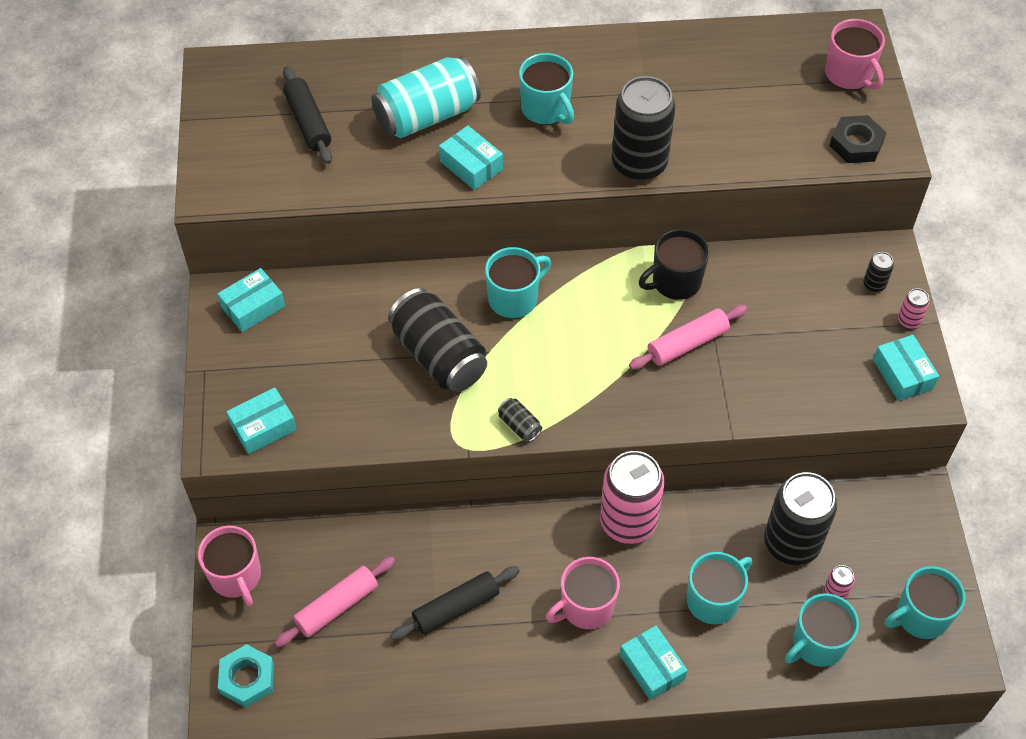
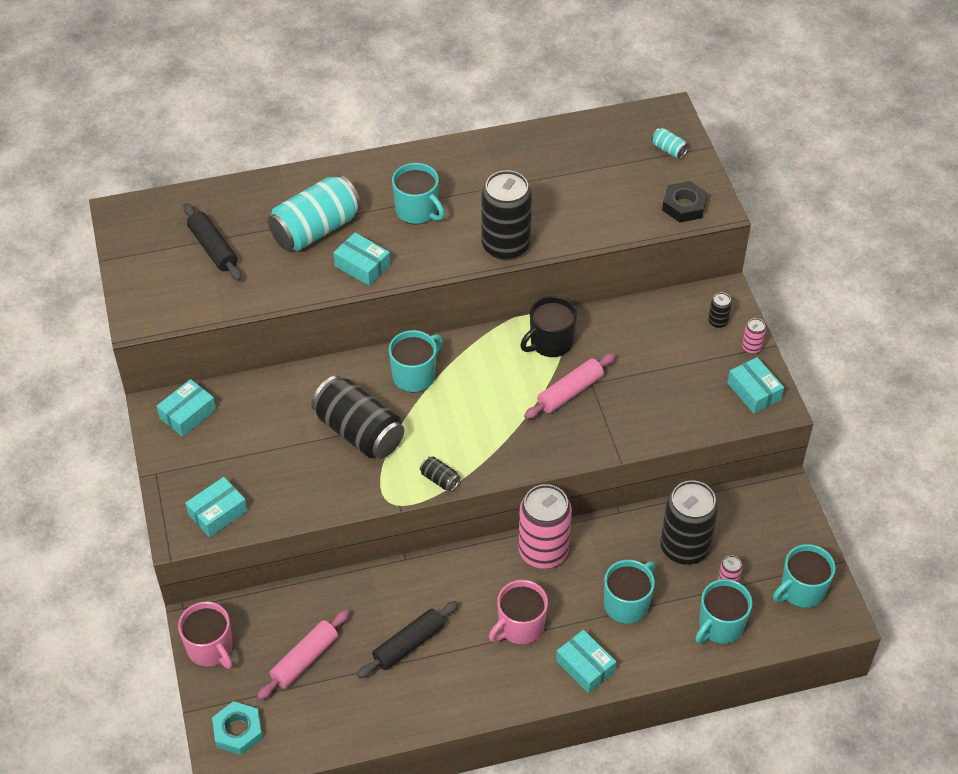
camera: 10 degrees left, 5 degrees down
(849, 74) = (668, 149): pink mug -> turquoise can

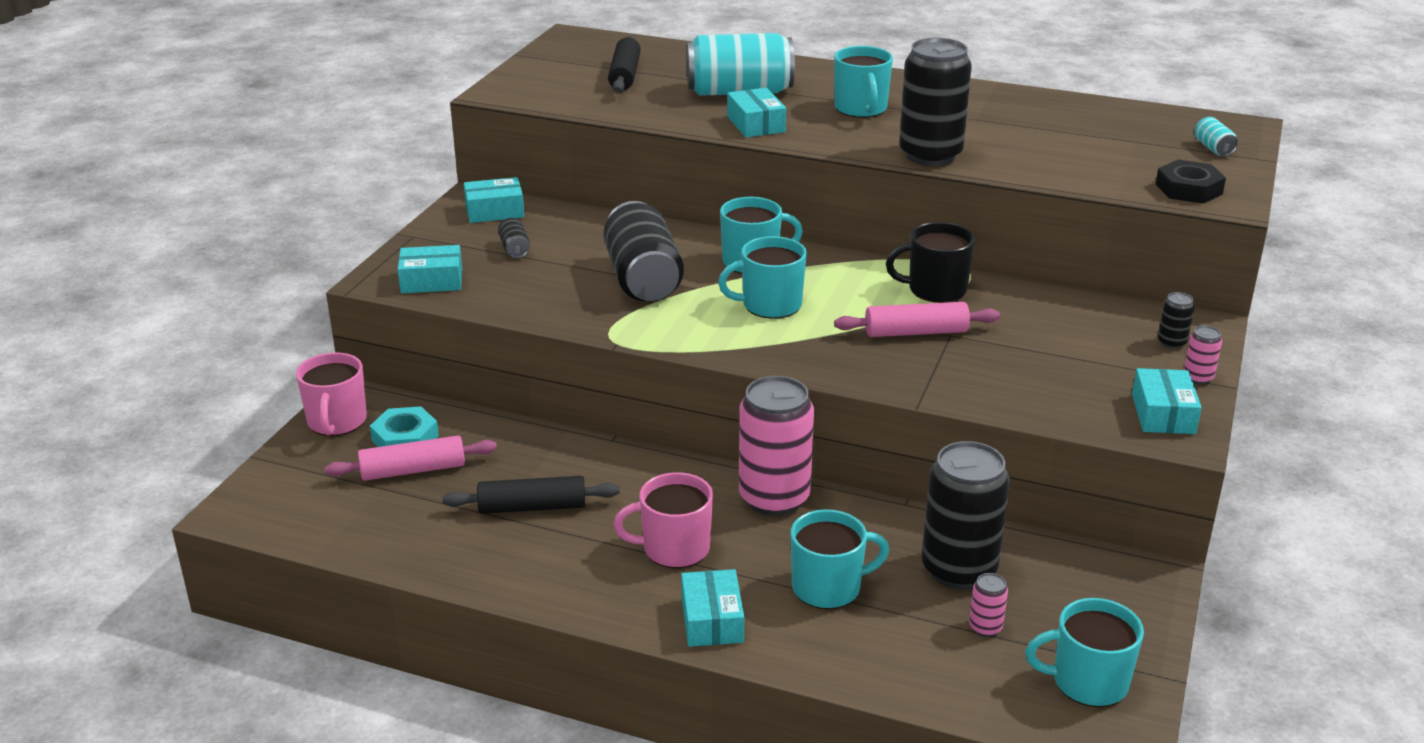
camera: 35 degrees right, 20 degrees down
(238, 731) = (278, 494): turquoise nut -> turquoise nut (405, 438)
(440, 479) = (684, 341): black can -> black can (515, 249)
(720, 626) = (932, 664): turquoise mug -> turquoise mug (770, 305)

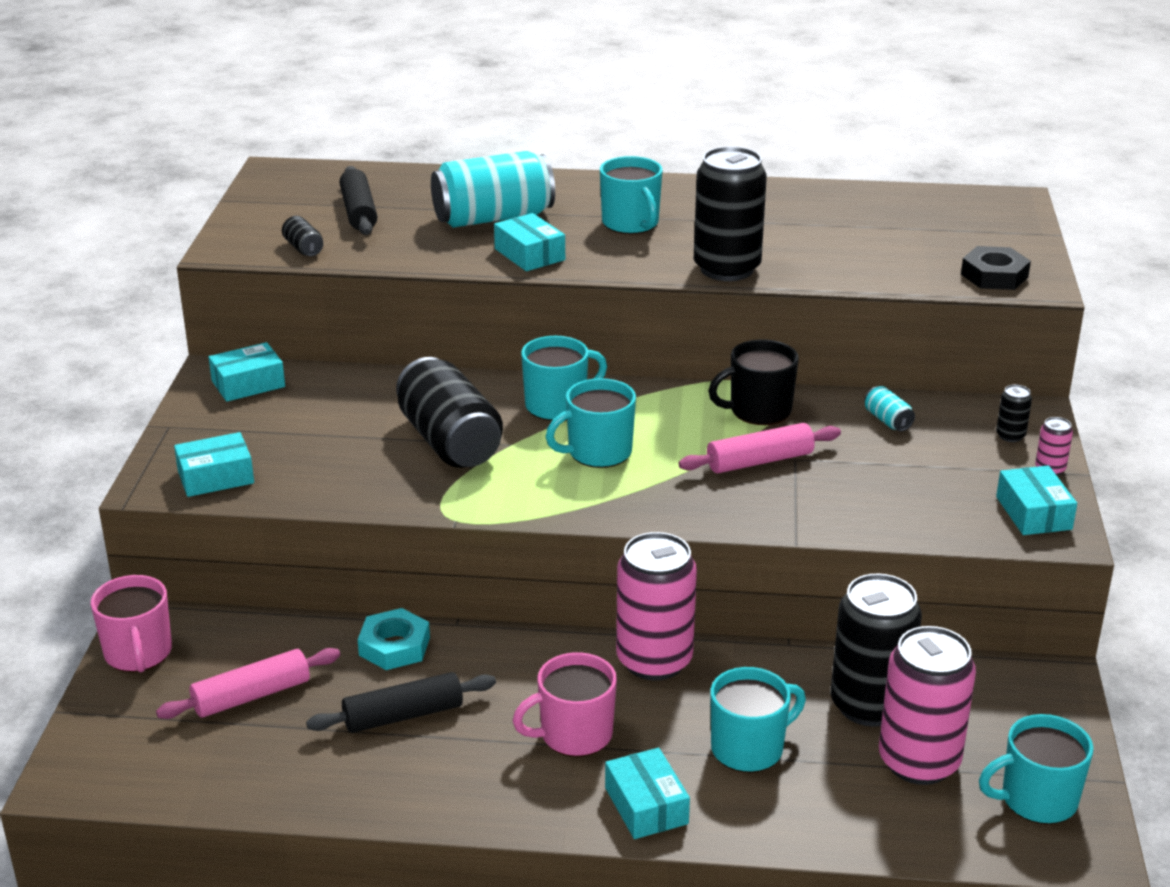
camera: 15 degrees left, 0 degrees up
(405, 438) = (226, 660): turquoise nut -> turquoise nut (394, 646)
(515, 249) = (292, 426): black can -> black can (303, 248)
(985, 627) = (919, 762): pink can -> pink can, size x2.38
(1213, 148) = (997, 227): turquoise can -> turquoise can (887, 420)

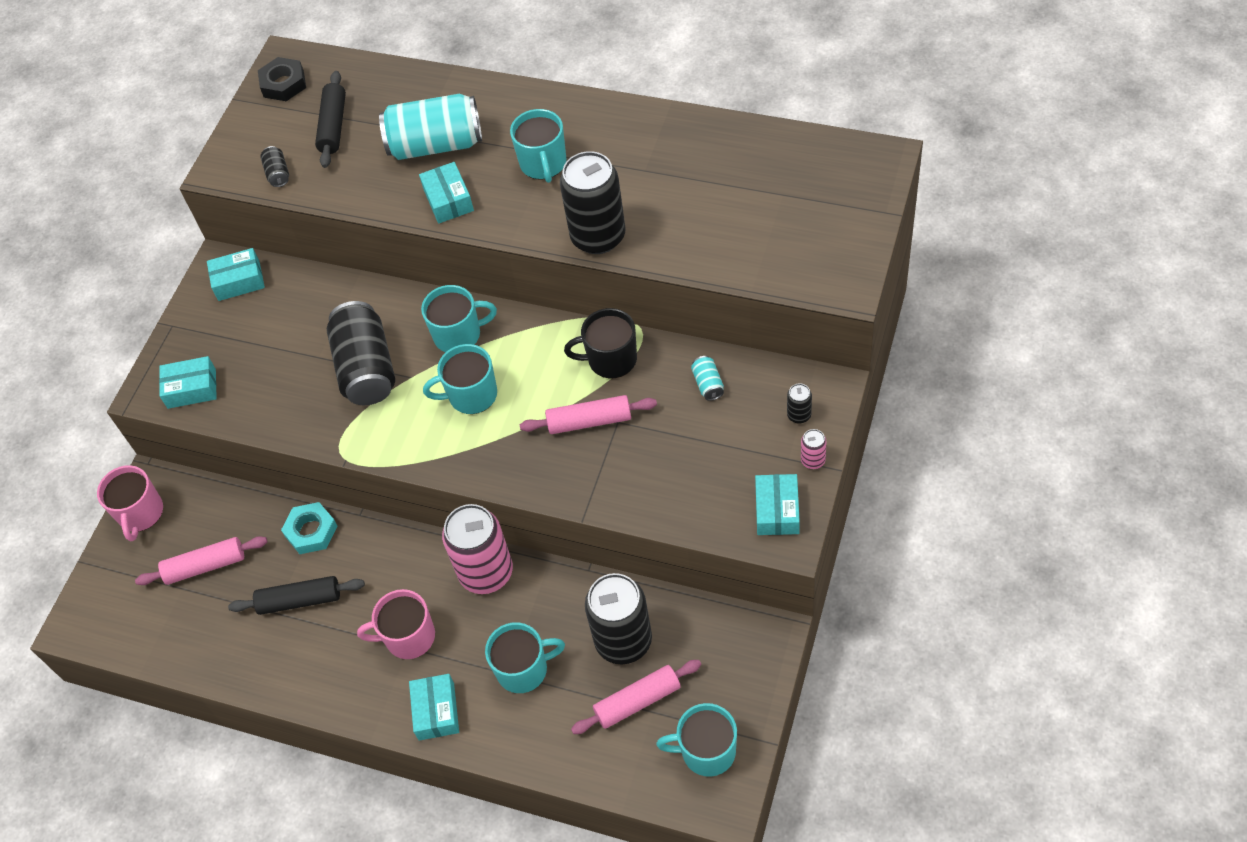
camera: 20 degrees right, 25 degrees up
(919, 762) = (637, 701): pink can -> pink rolling pin
(994, 275) = (816, 270): black nut -> black nut (283, 84)

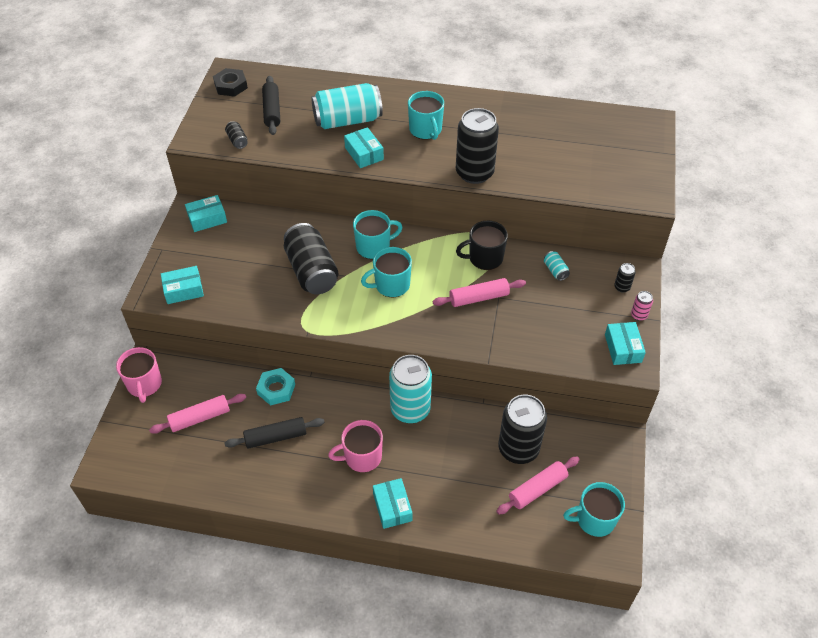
camera: 15 degrees left, 5 degrees down
(486, 572) = (410, 409): pink can -> turquoise can
(523, 669) = (450, 473): turquoise mug -> none

